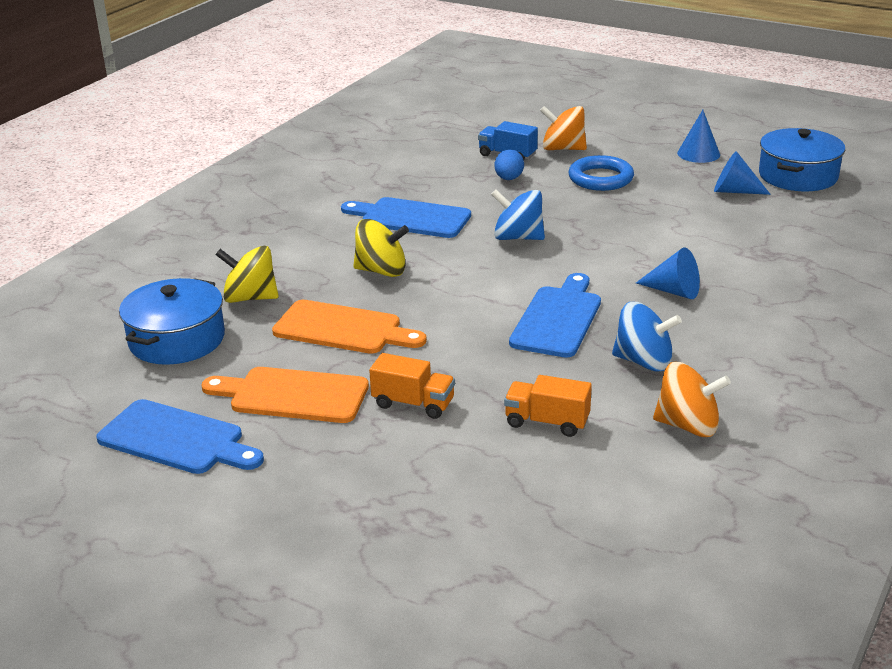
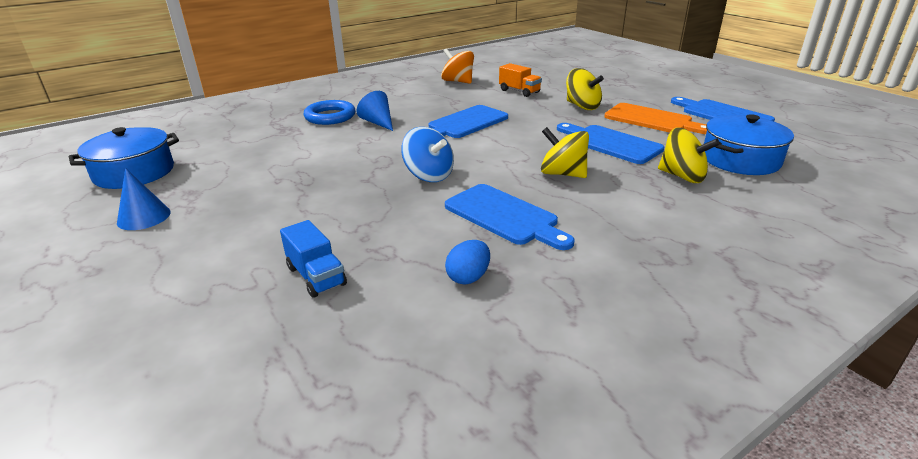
camera: 155 degrees left, 0 degrees up
(343, 329) = (610, 143): orange cutting board -> blue cutting board
(413, 404) = (582, 106): orange truck -> yellow spinning top
(509, 179) = (360, 238): blue egg -> blue egg (468, 277)
(563, 149) = (244, 267): orange spinning top -> none
(600, 178) = (278, 213): blue ring -> blue ring (330, 116)
(644, 361) = (445, 100): blue spinning top -> none
(734, 191) = (206, 172): blue cone -> none

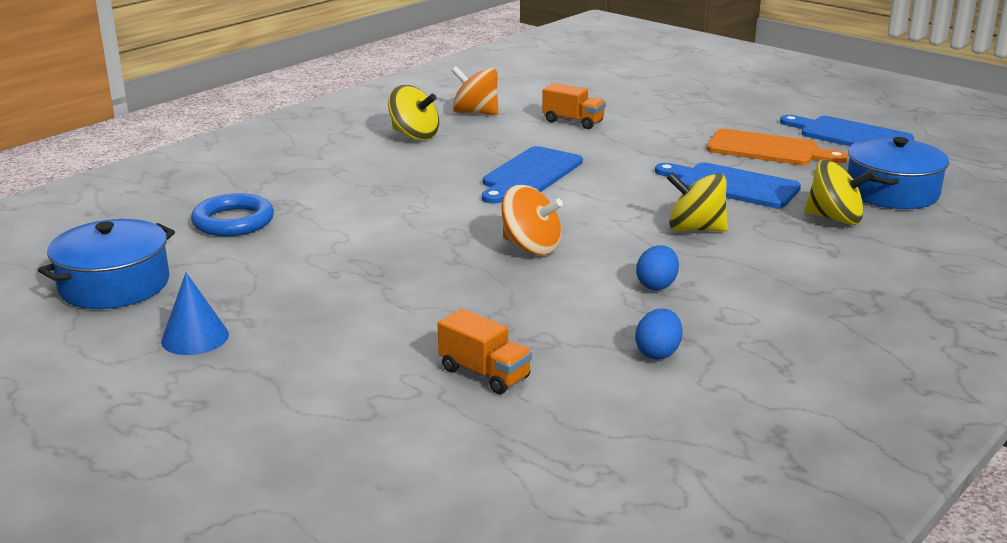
camera: 15 degrees left, 5 degrees down
(316, 276) = (484, 374): blue truck -> orange truck
(330, 116) = (329, 180): blue ring -> blue ring (233, 221)
(378, 123) = (407, 183): blue cone -> none
(429, 175) = (531, 247): blue spinning top -> orange spinning top
(504, 216) = (656, 285): blue cutting board -> blue egg
(582, 106) = (670, 137): yellow spinning top -> yellow spinning top (414, 135)

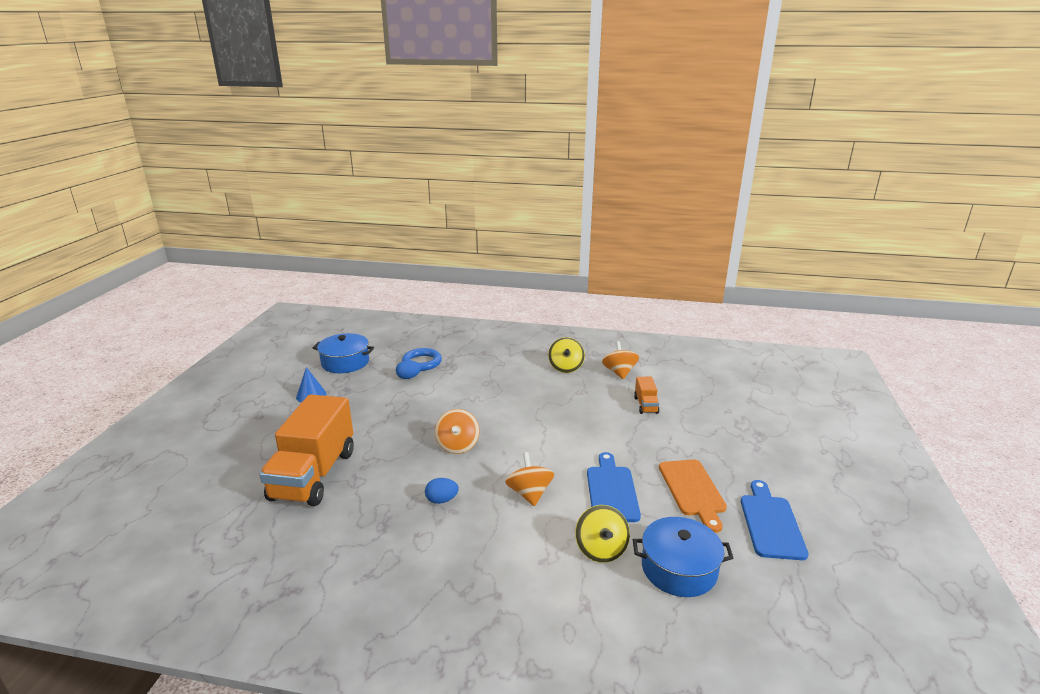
camera: 60 degrees right, 0 degrees up
(484, 374) = (313, 475): orange truck -> orange truck, size x2.32
(529, 174) = (551, 416): blue cutting board -> none
(658, 353) = (361, 523): blue egg -> blue egg (408, 377)
(695, 229) = (529, 494): yellow spinning top -> orange spinning top

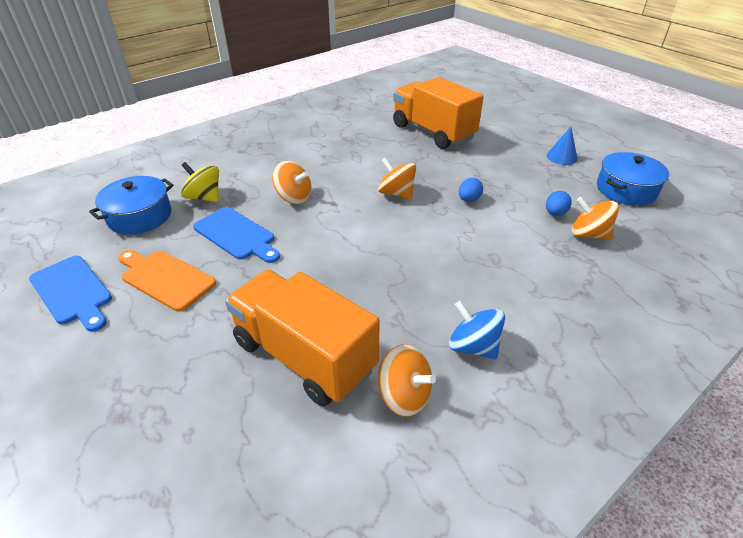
camera: 130 degrees right, 15 degrees up
(422, 362) = (588, 234): blue ring -> orange spinning top
(442, 500) = (341, 163): blue egg -> blue egg (468, 200)
(566, 367) = (473, 346): yellow spinning top -> blue spinning top
(645, 405) = (304, 355): orange truck -> orange truck, size x2.32

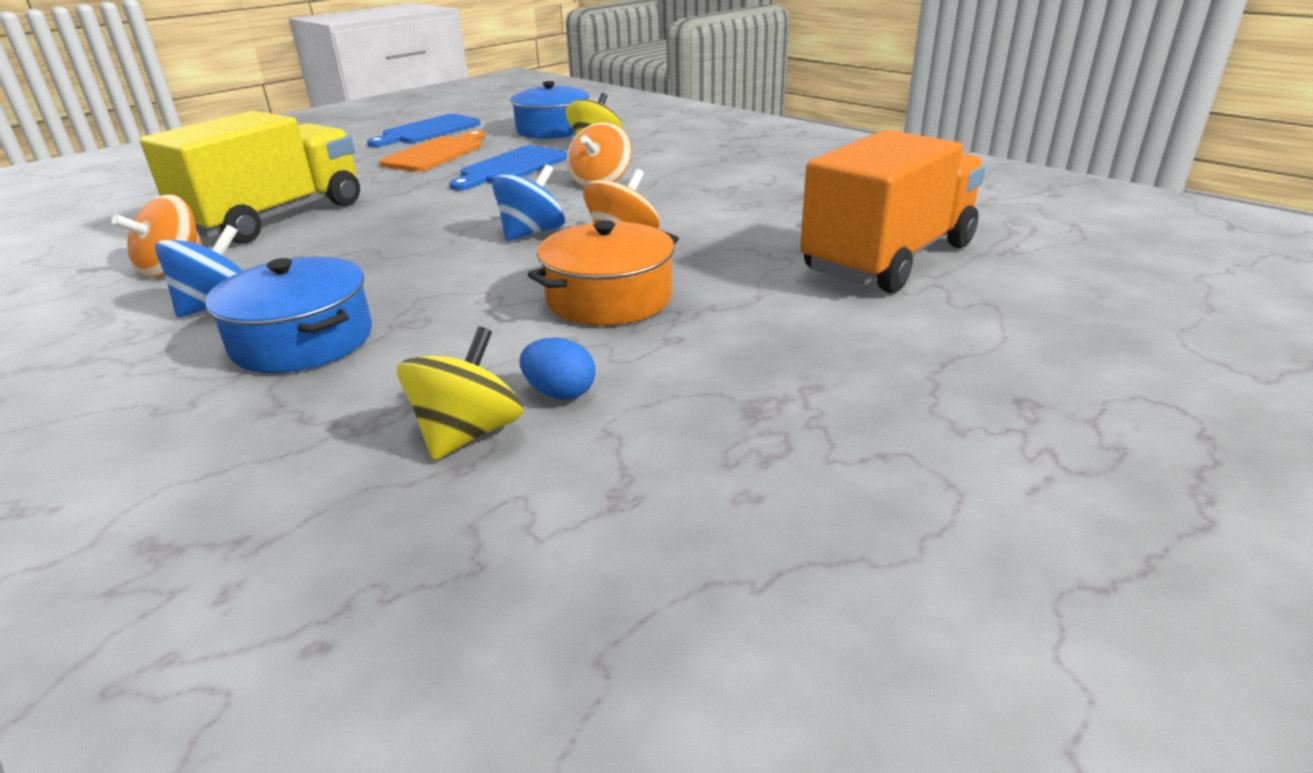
camera: 85 degrees right, 10 degrees down
(304, 355) = (276, 218): orange truck -> yellow truck
(377, 223) = (532, 233): none -> blue spinning top
(468, 200) = (609, 298): blue egg -> orange pot
(562, 157) = (866, 424): blue cone -> none
(588, 234) = (468, 434): orange spinning top -> yellow spinning top
(626, 190) = (700, 534): blue pot -> blue pot (303, 340)

